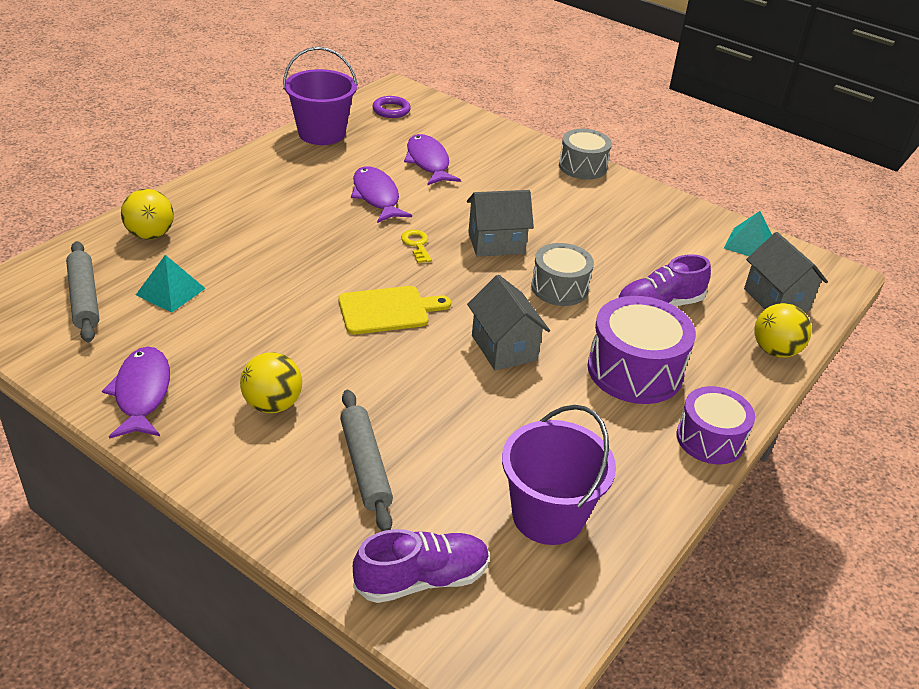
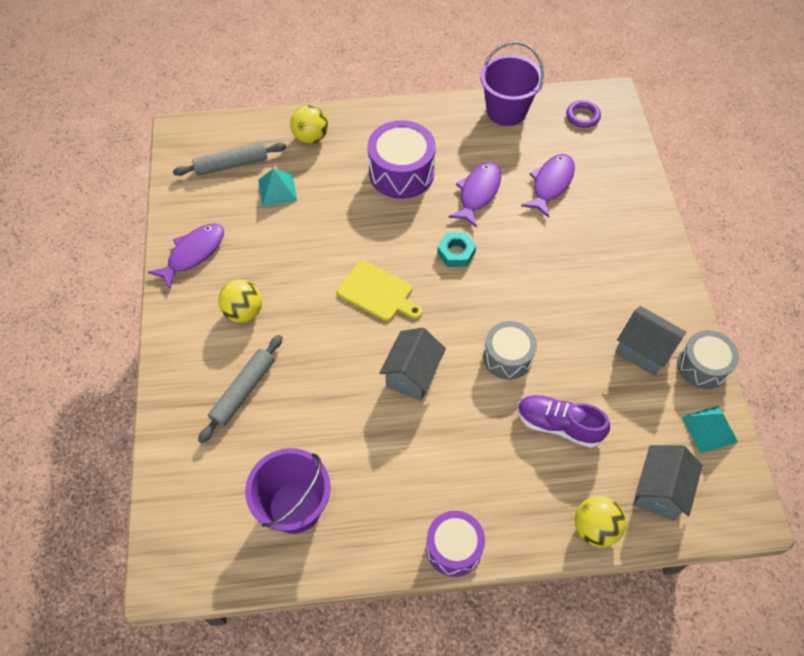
camera: 50 degrees right, 20 degrees up
(84, 298) = (231, 164): grey rolling pin -> grey rolling pin turned 45 degrees clockwise
(416, 245) = (456, 252): yellow key -> turquoise nut
(422, 579) = (191, 483): purple shoe -> none
(496, 243) = (511, 288): grey house -> grey house (643, 351)
(582, 166) = (667, 263): grey drum -> grey drum (702, 366)
(635, 370) = (473, 459): purple drum -> purple drum (401, 172)

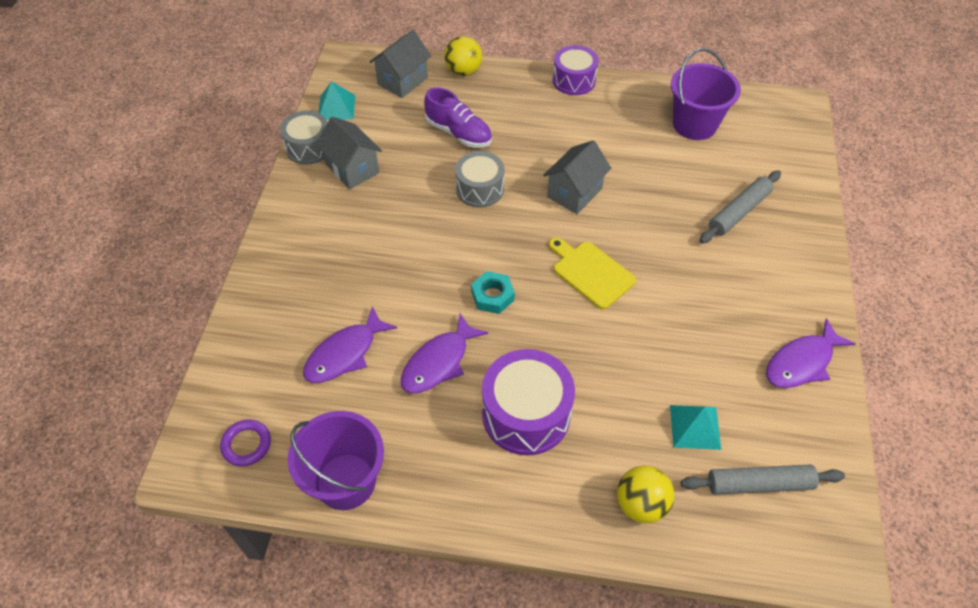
camera: 165 degrees left, 5 degrees down
(244, 312) = (739, 283): yellow ball -> none

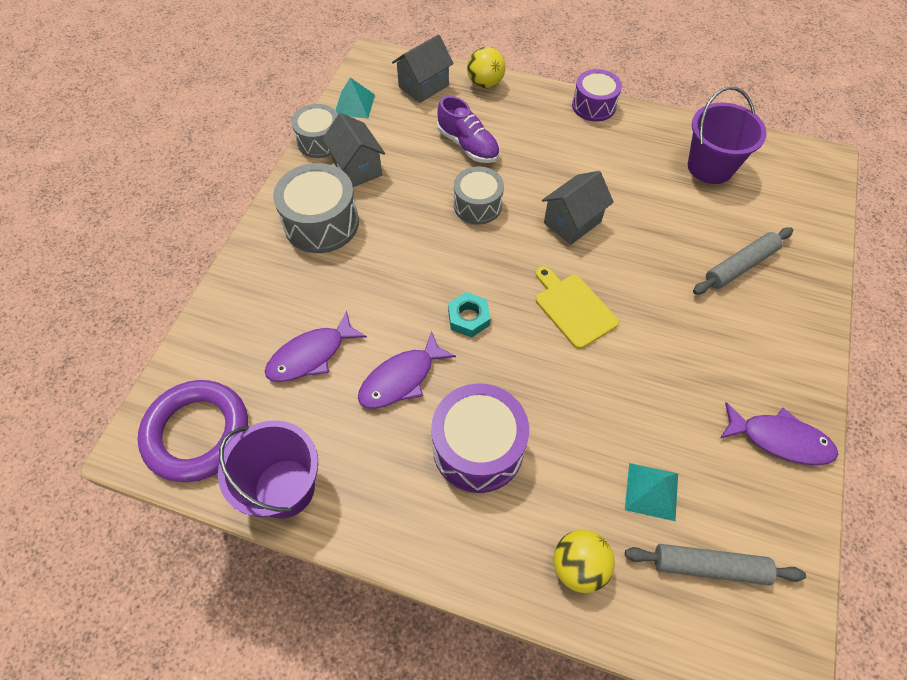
camera: 10 degrees right, 5 degrees up
(246, 444) = (197, 433): purple ring -> purple ring, size x2.14
(328, 226) = (321, 223): none -> grey drum
(802, 362) = (780, 439): purple fish -> purple fish turned 135 degrees counterclockwise

